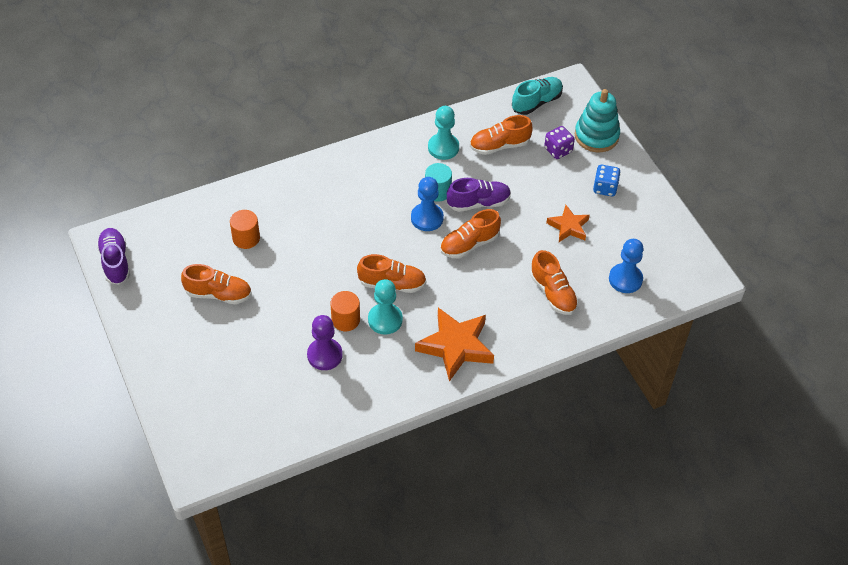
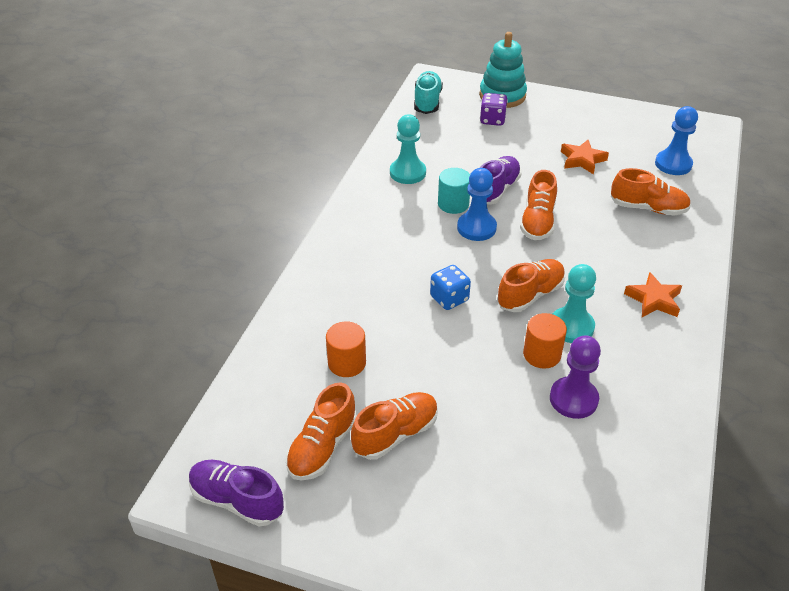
camera: 45 degrees left, 10 degrees down
(456, 346) = (654, 300): orange star -> orange star, size x0.58
(499, 145) = (447, 144): orange shoe -> orange shoe (322, 447)
(605, 188) = (562, 121): blue dice -> blue dice (449, 299)

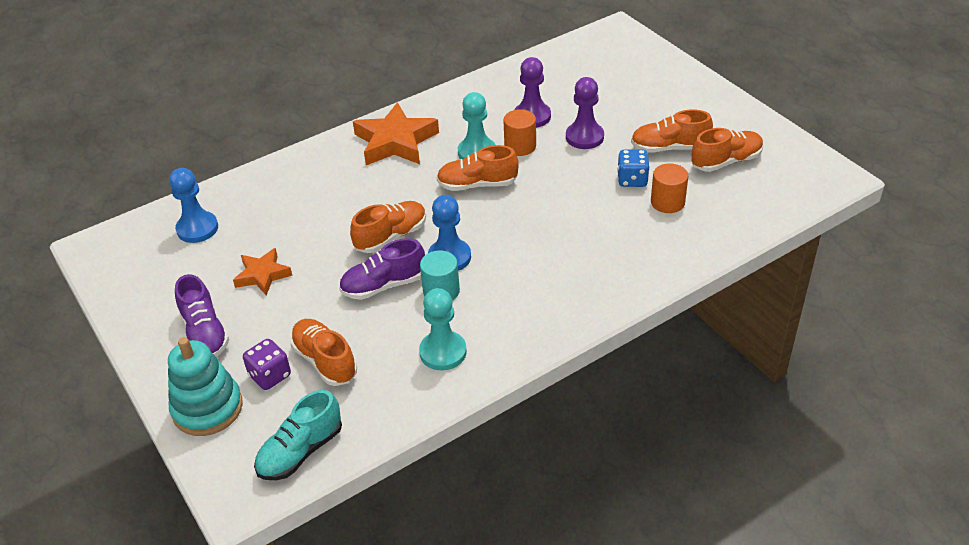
camera: 140 degrees left, 0 degrees up
(237, 500) = (804, 158): purple shoe -> purple shoe (205, 333)
(449, 299) = (542, 211): blue dice -> blue dice (632, 180)
(494, 400) = (584, 137): none -> purple pawn
(648, 208) = (287, 203): orange shoe -> orange shoe (325, 361)
(654, 300) = (395, 142): orange star -> orange star, size x1.71

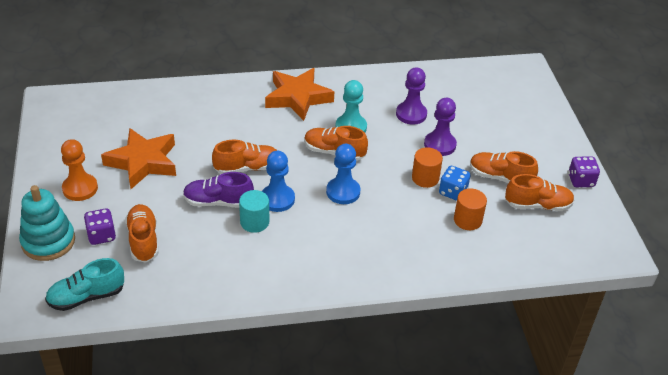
camera: 20 degrees right, 0 degrees up
(197, 228) = (122, 112): blue pawn -> blue pawn (343, 192)
(205, 333) = (80, 188): purple shoe -> orange pawn
(262, 275) = (143, 162): orange star -> orange star, size x1.71
(443, 352) = (226, 267): turquoise pawn -> none
(520, 146) = (386, 134): orange cylinder -> orange cylinder (425, 178)
(750, 122) = (581, 181): none -> purple dice

